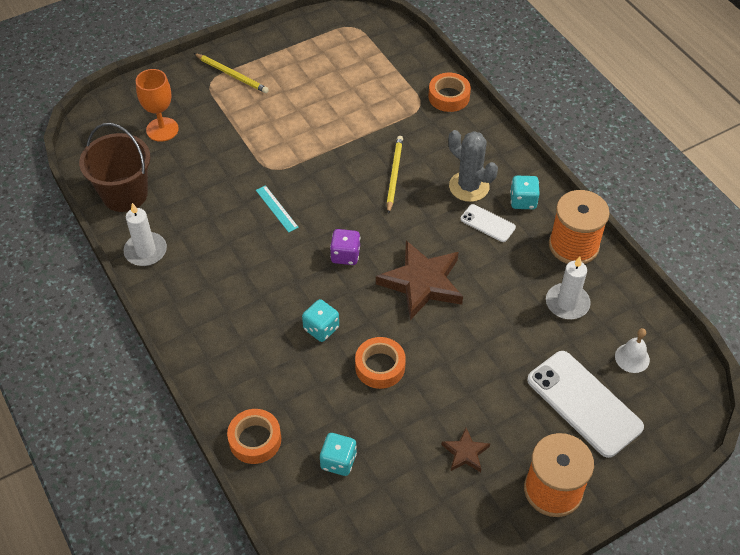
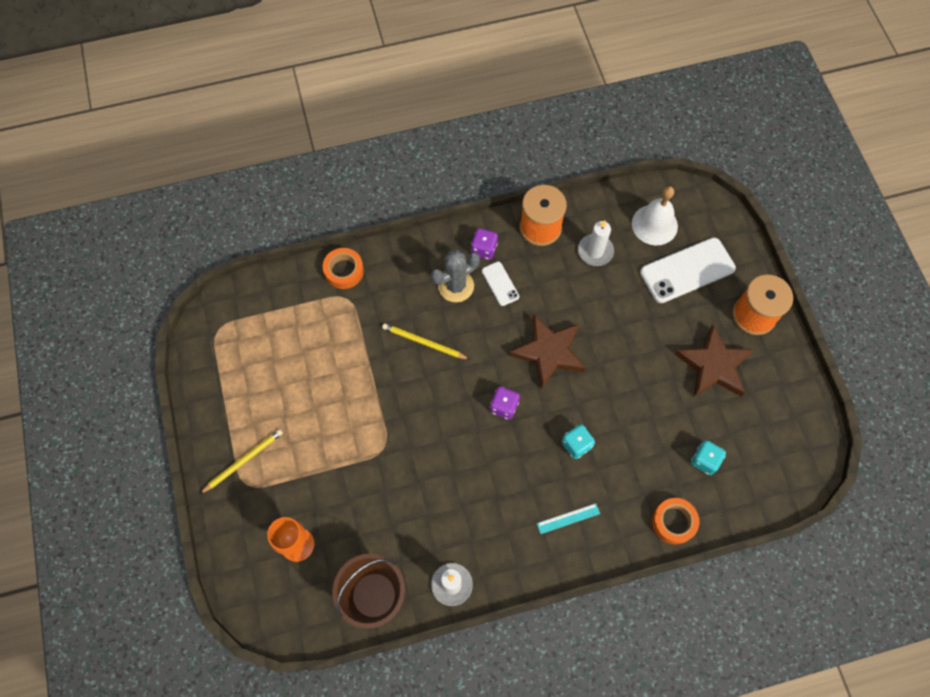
camera: 75 degrees left, 15 degrees up
(276, 208) = (434, 454): turquoise ruler -> turquoise ruler (568, 518)
(380, 366) = (624, 407): orange tape -> none
(465, 453) = (713, 365): brown star -> brown star, size x2.04
(487, 223) = (500, 283): white phone -> white phone turned 75 degrees counterclockwise
(523, 201) = (484, 249): turquoise dice -> purple dice
(632, 358) = (654, 224): white bell -> white bell, size x1.72

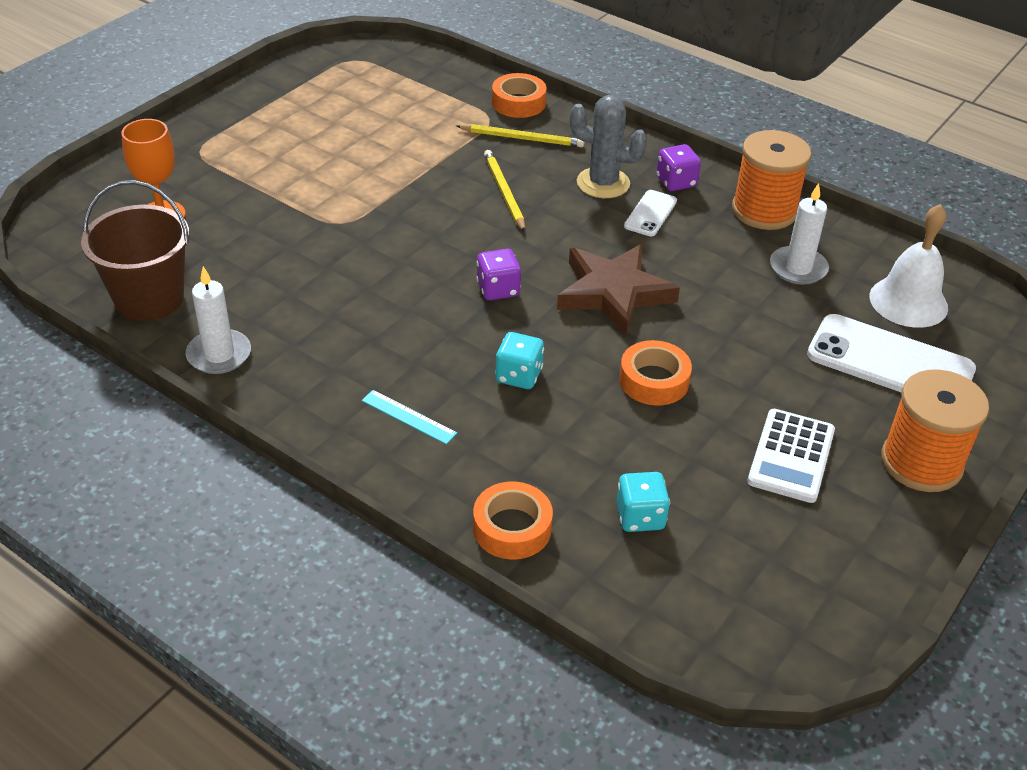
camera: 50 degrees right, 25 degrees down
(243, 461) = (224, 138): yellow pencil -> yellow pencil (522, 138)
(624, 384) = (654, 380): none -> orange tape
(713, 365) = (791, 456): brown star -> white calculator

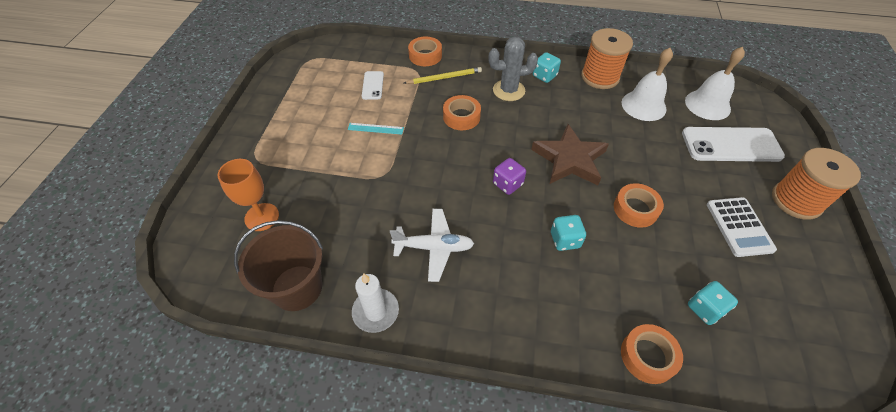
camera: 25 degrees left, 10 degrees up
(340, 320) = (434, 247): none -> white plane
(408, 417) = (527, 302): turquoise ruler -> turquoise ruler (375, 128)
(504, 193) = (461, 117): yellow pencil -> orange tape
(650, 213) = (547, 100): white phone -> white phone (373, 85)
(676, 182) = (544, 76): purple dice -> turquoise dice
(798, 268) = (643, 105): white candle -> white bell

